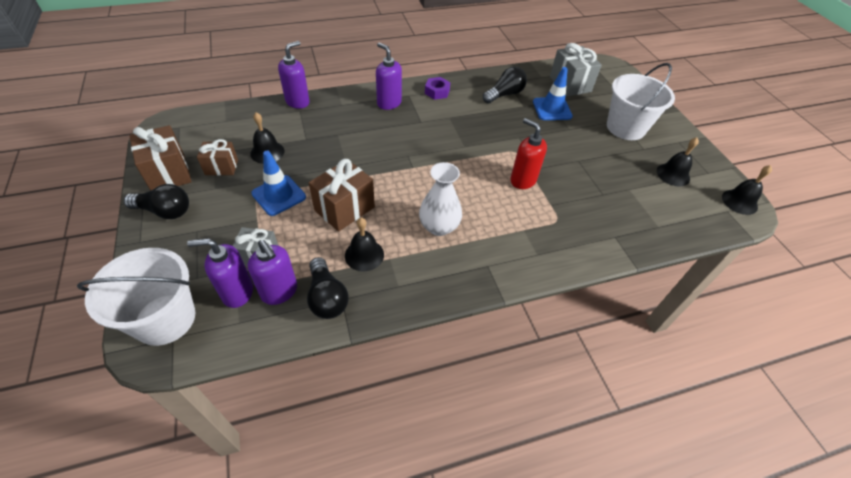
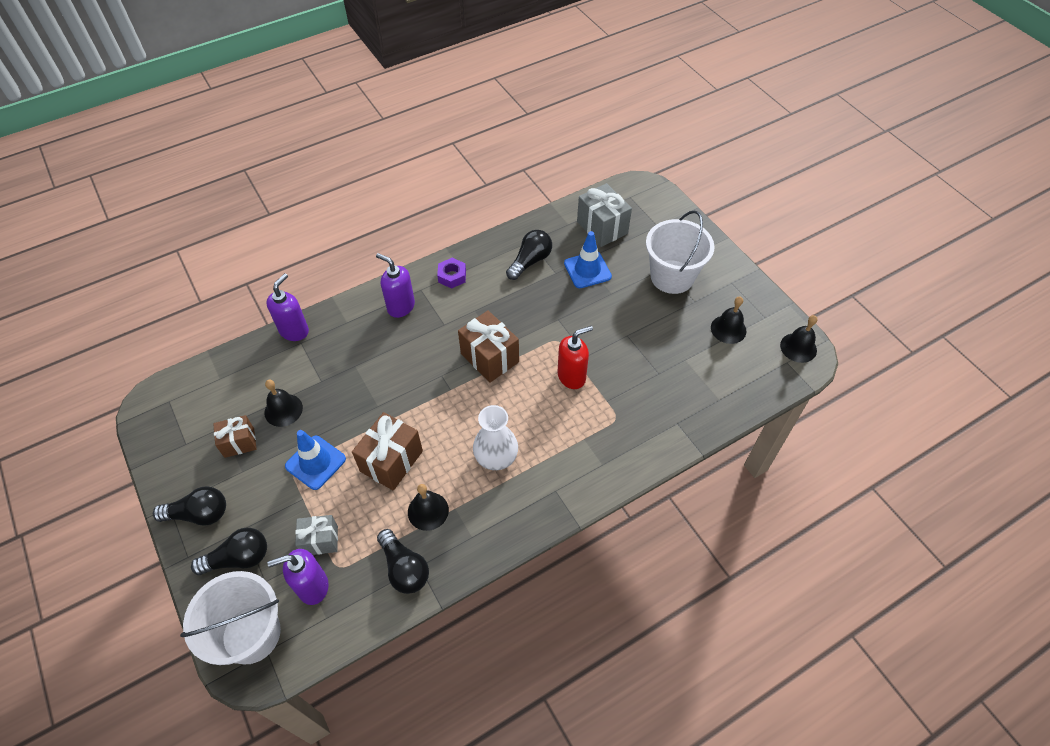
camera: 10 degrees left, 5 degrees up
(168, 173) = (183, 465): brown gift -> brown gift (489, 357)
(182, 253) = (239, 558): none -> black light bulb
(279, 292) = (355, 574): purple soap dispenser -> none
(522, 180) = (572, 376): red soap dispenser -> red soap dispenser turned 120 degrees clockwise

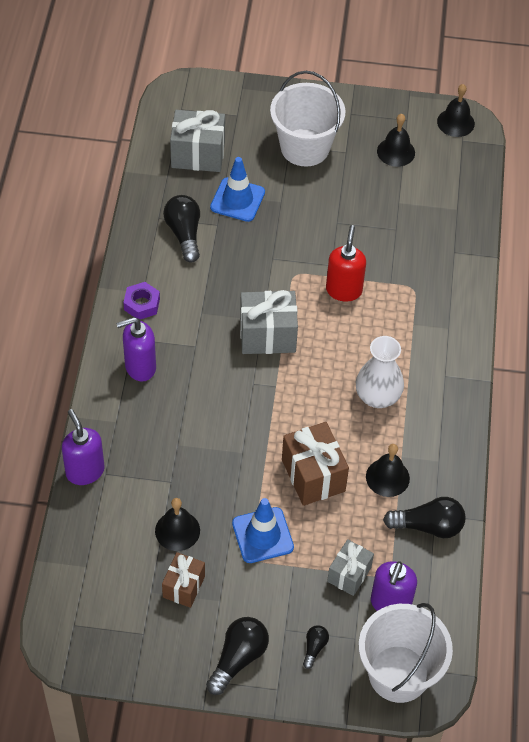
camera: 55 degrees left, 0 degrees up
(239, 558) = (314, 648): black light bulb -> black light bulb, size x0.52
(489, 357) = (267, 335): brown gift -> grey gift

